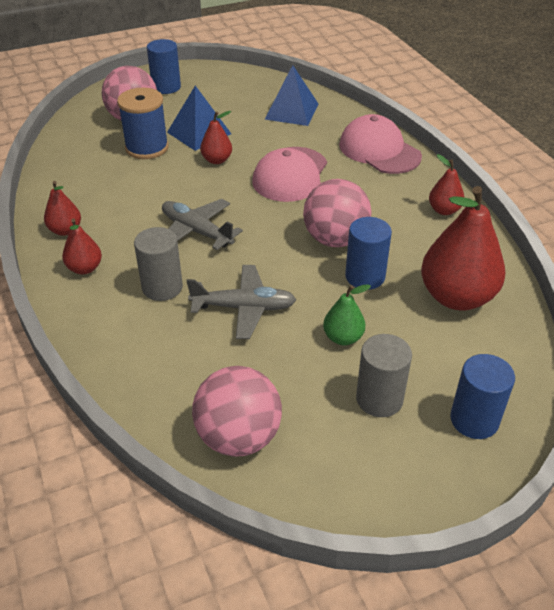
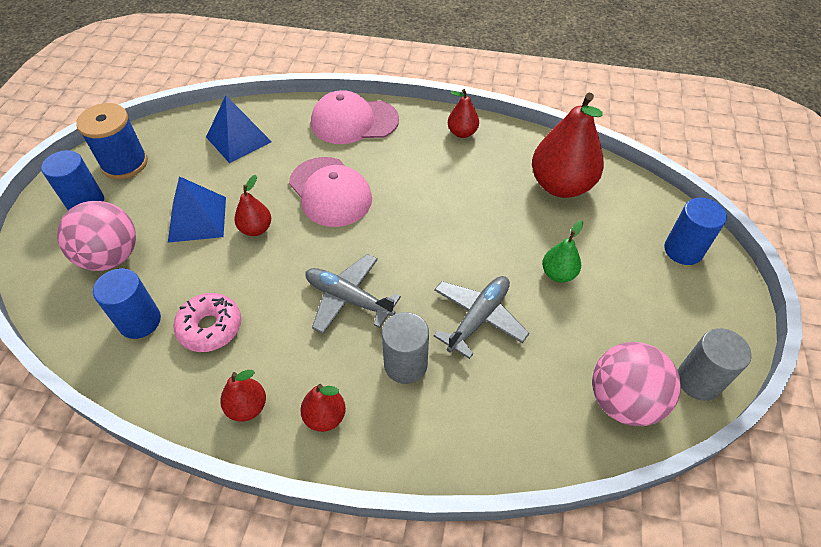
camera: 55 degrees left, 10 degrees up
(114, 184) = (210, 327): none -> pink donut
(147, 148) = (176, 271): blue spool -> blue spool (124, 163)
(196, 231) = (348, 299): grey plane -> grey plane turned 45 degrees clockwise
(335, 239) = (442, 213): pink ball -> none
(365, 276) = (500, 221): blue cylinder -> blue cylinder (140, 321)
(379, 399) = (634, 289): grey cylinder -> grey cylinder (698, 380)

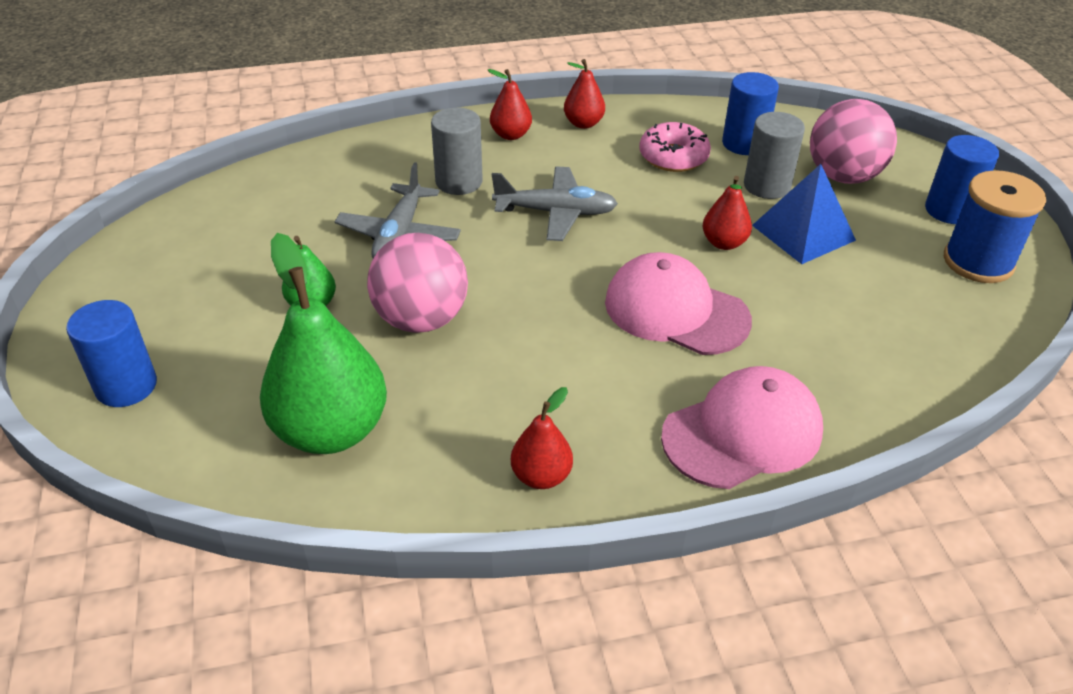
camera: 155 degrees right, 10 degrees down
(238, 139) = (881, 341): blue pyramid -> none
(561, 185) = (331, 430): red pear -> green pear
(623, 400) = (221, 213): pink ball -> pink ball (421, 319)
(698, 380) = (133, 249): grey cylinder -> grey cylinder (767, 186)

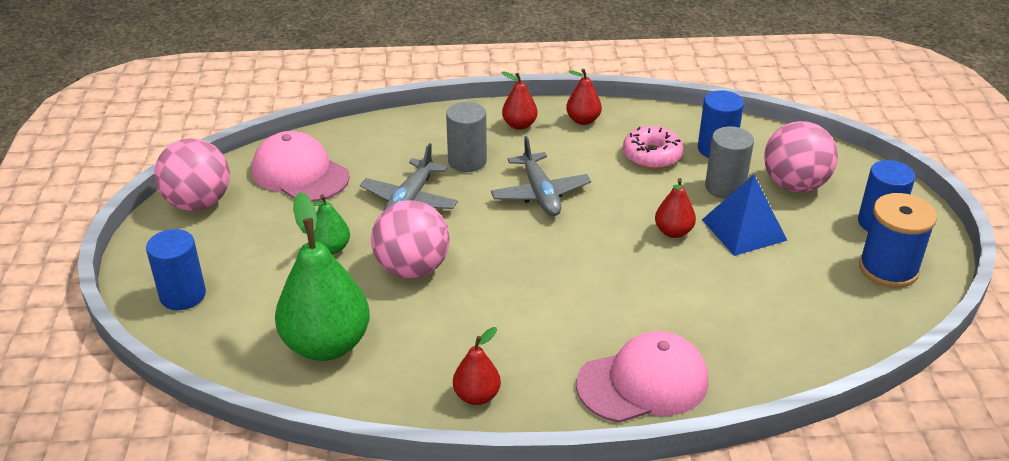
camera: 10 degrees right, 5 degrees down
(129, 264) = (198, 203): none -> pink ball
(555, 212) = (540, 194): grey plane -> grey plane turned 60 degrees clockwise
(676, 311) = (617, 283): pink cap -> pink cap (300, 173)

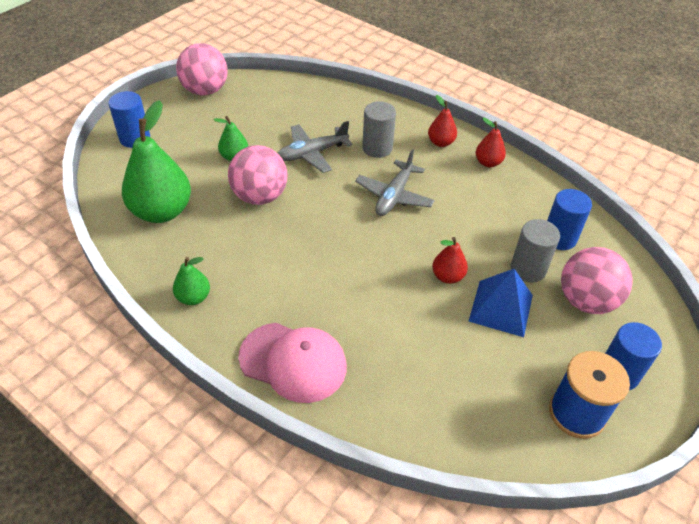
camera: 40 degrees right, 10 degrees up
(300, 173) = (275, 102): pink cap -> none
(477, 396) = (193, 297): red pear -> green pear
(652, 155) = (504, 214): pink donut -> none

